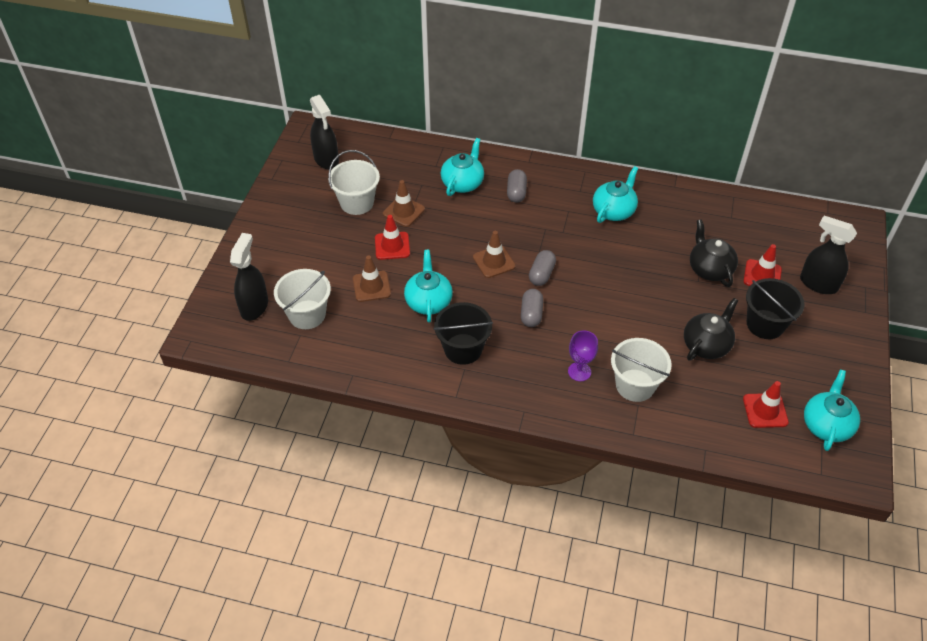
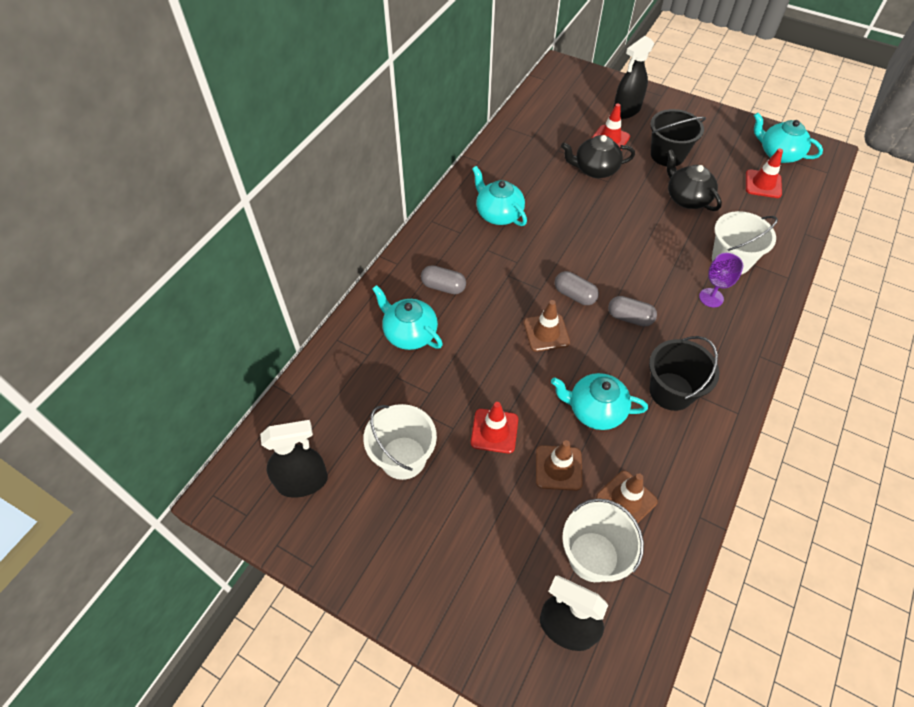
camera: 75 degrees left, 5 degrees up
(404, 211) = (437, 406): brown traffic cone -> brown traffic cone (626, 499)

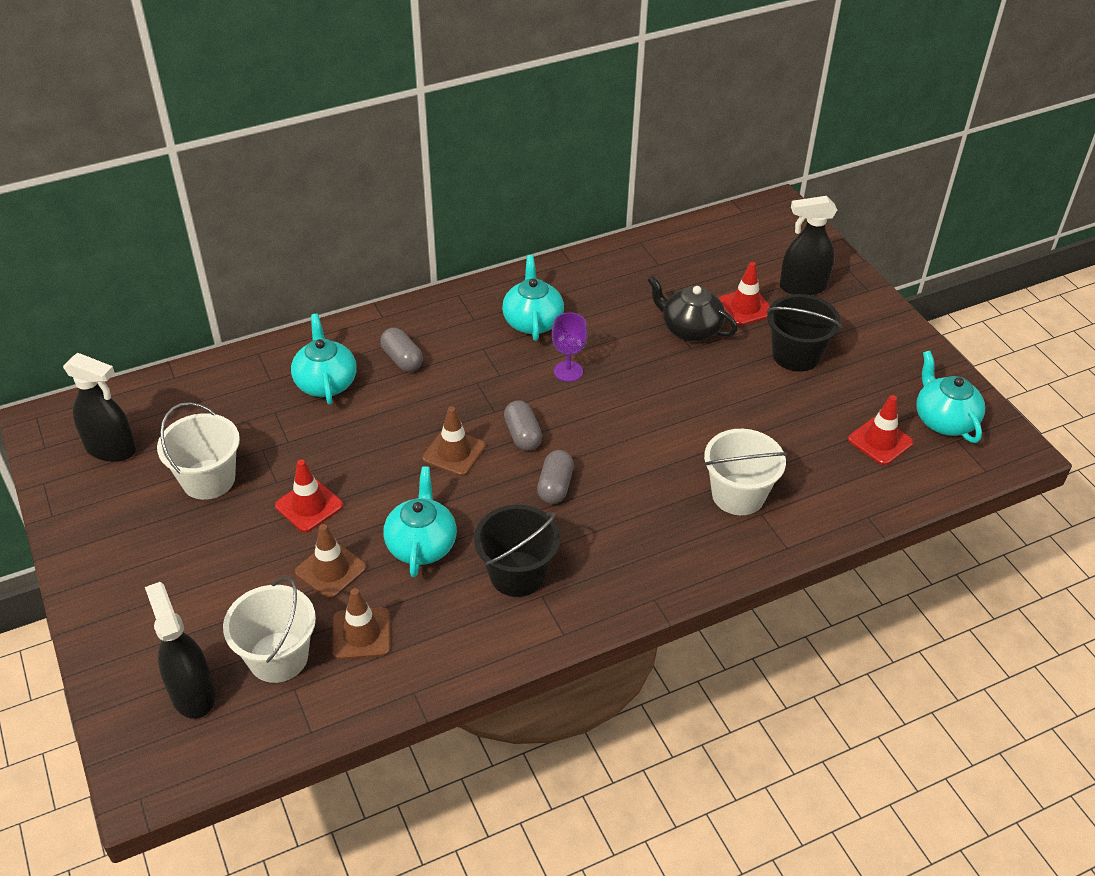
camera: 35 degrees right, 10 degrees down
(595, 410) = (421, 545): turquoise teapot -> turquoise teapot turned 45 degrees clockwise
(629, 318) = (555, 486): grey capsule -> grey capsule turned 45 degrees clockwise
(686, 198) = (763, 409): black teapot -> none
(711, 297) = (668, 517): purple goblet -> purple goblet (568, 371)

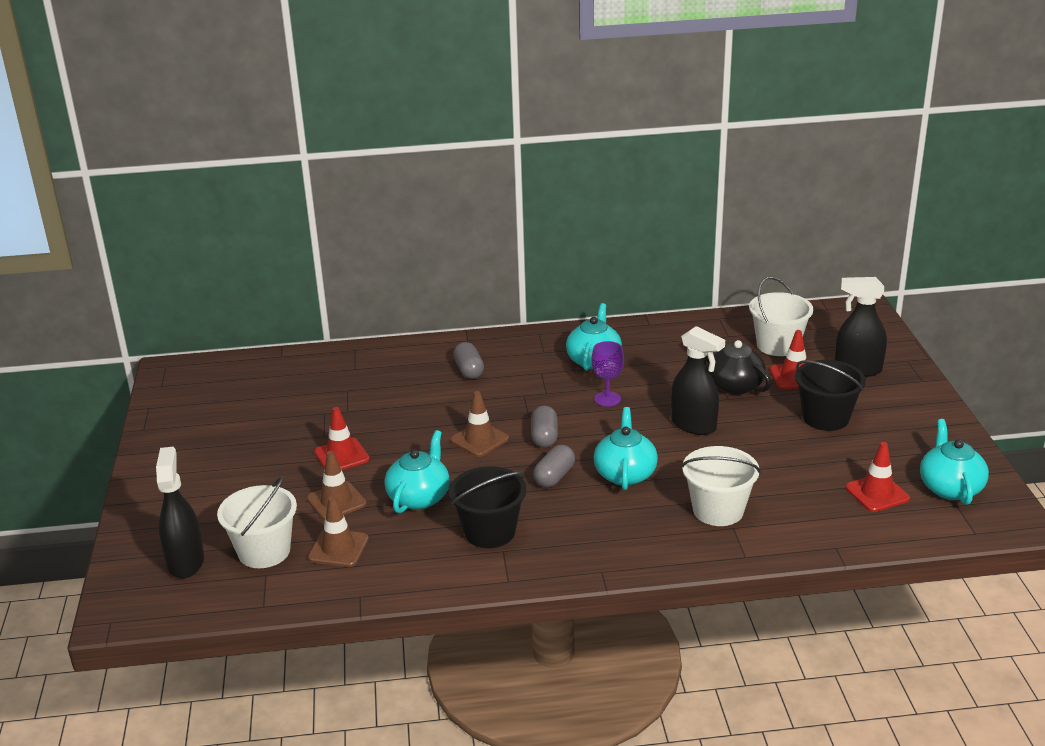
camera: 20 degrees right, 15 degrees down
(111, 449) = (209, 394): black spray bottle -> black spray bottle (694, 425)
(208, 479) = (272, 426): white bucket -> white bucket (778, 345)
(326, 383) = (398, 377): turquoise teapot -> turquoise teapot (625, 474)

